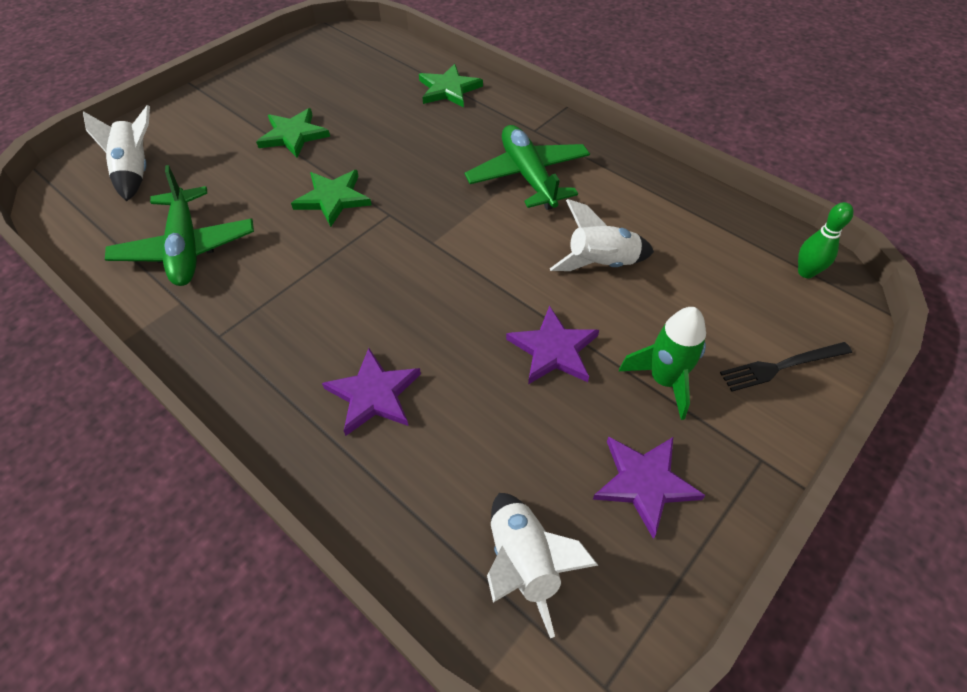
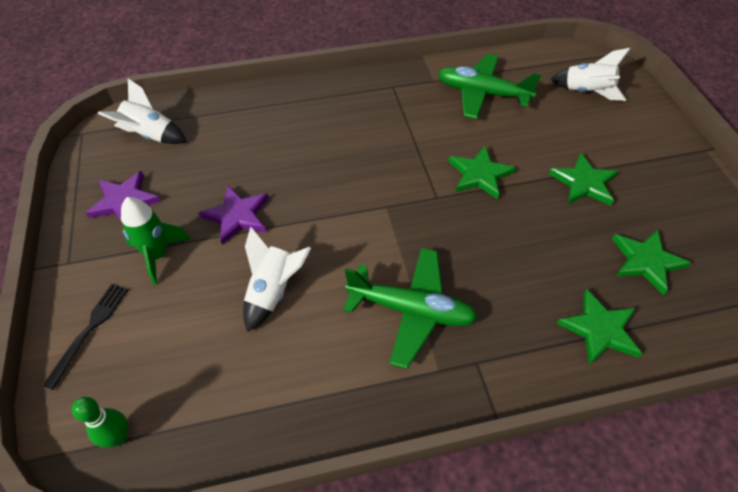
camera: 125 degrees right, 0 degrees up
(363, 85) = (646, 261): none -> green star
(374, 394) = (292, 127): purple star -> none

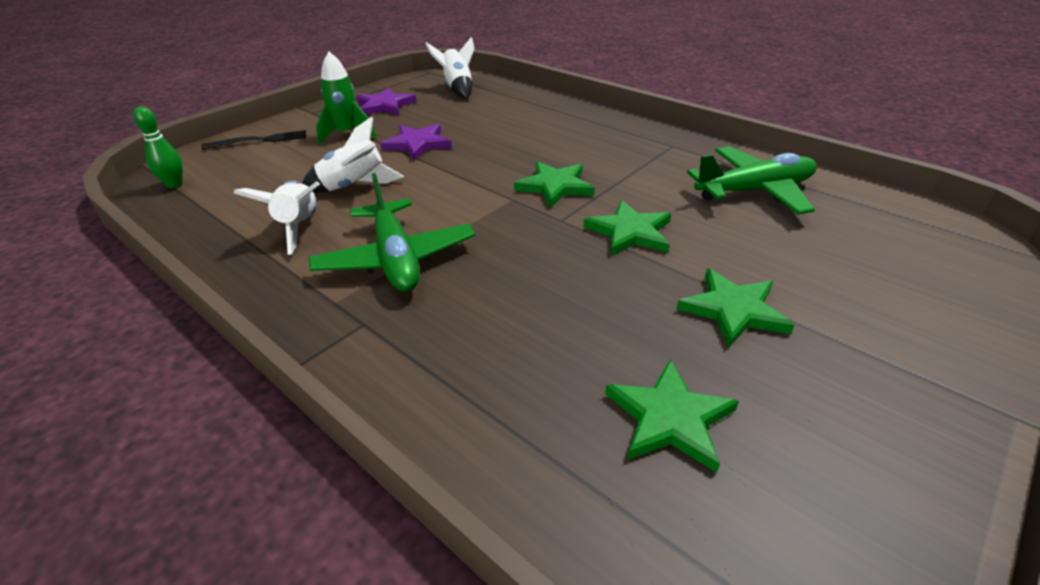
camera: 55 degrees right, 15 degrees down
(482, 94) = (754, 191): green plane -> green plane turned 90 degrees clockwise
(587, 92) = (903, 257): white rocket -> white rocket (299, 227)
(599, 329) = (496, 408): green star -> green star (555, 186)

